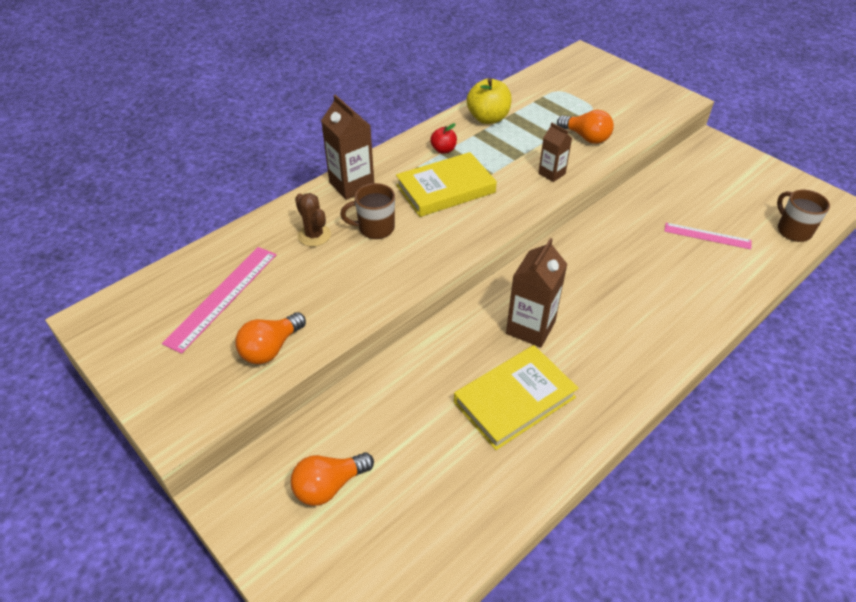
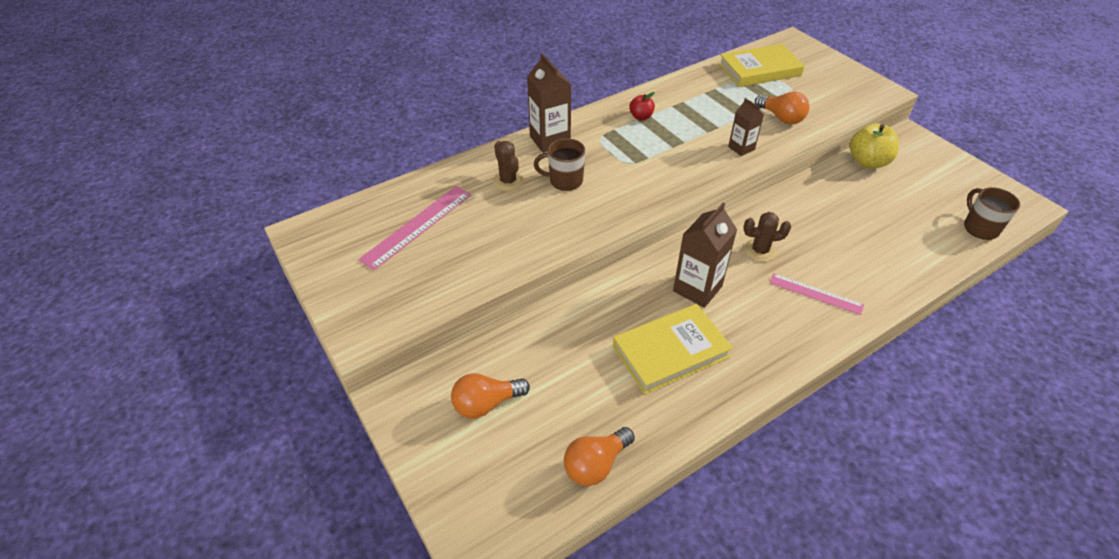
camera: 10 degrees right, 0 degrees up
(271, 348) = (452, 275): orange light bulb -> orange light bulb (596, 464)
(445, 189) = (636, 152): yellow book -> yellow book (759, 70)
(488, 118) = (689, 92): yellow apple -> yellow apple (868, 162)
(586, 279) = (760, 251): none -> brown cactus
(707, 236) = (889, 223): pink ruler -> pink ruler (816, 293)

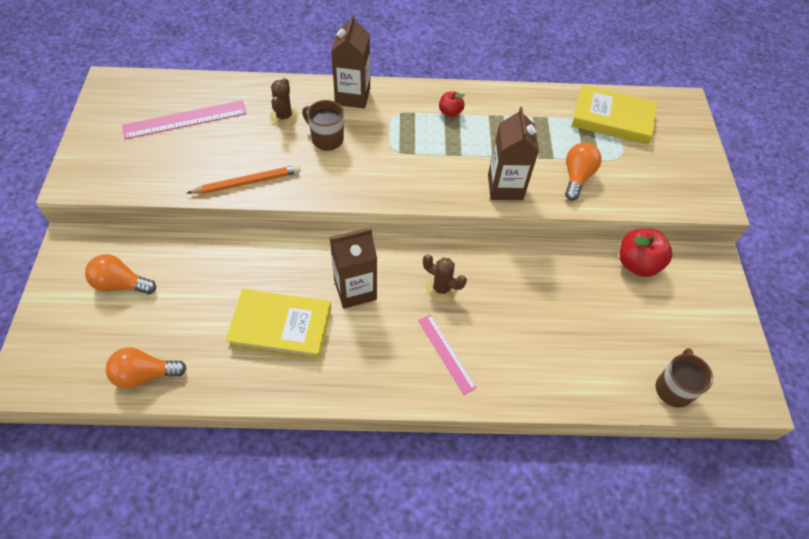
camera: 30 degrees right, 10 degrees up
(534, 246) = (247, 182): none -> orange pencil
(741, 148) = (505, 187): brown carton -> brown carton, size x1.68
(781, 118) = (577, 177): orange light bulb -> orange light bulb turned 150 degrees counterclockwise
(868, 162) = (637, 264): yellow apple -> red apple

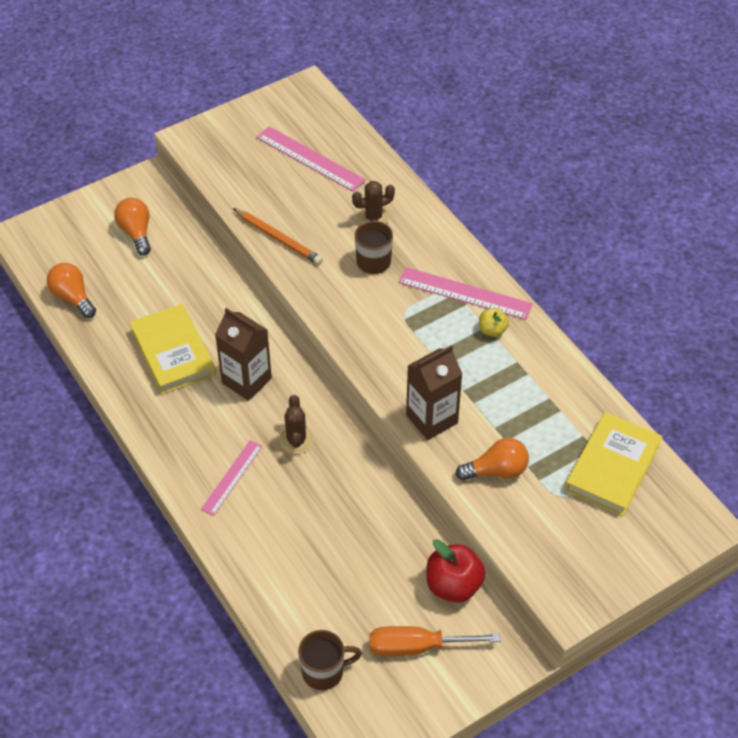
camera: 60 degrees right, 5 degrees down
(352, 96) = (443, 249): brown carton -> none
(404, 108) = (464, 293): none -> pink ruler
(450, 112) = (492, 330): red apple -> yellow apple
(612, 118) = (612, 467): yellow book -> yellow book turned 45 degrees clockwise
(679, 315) = (416, 647): none -> orange screwdriver

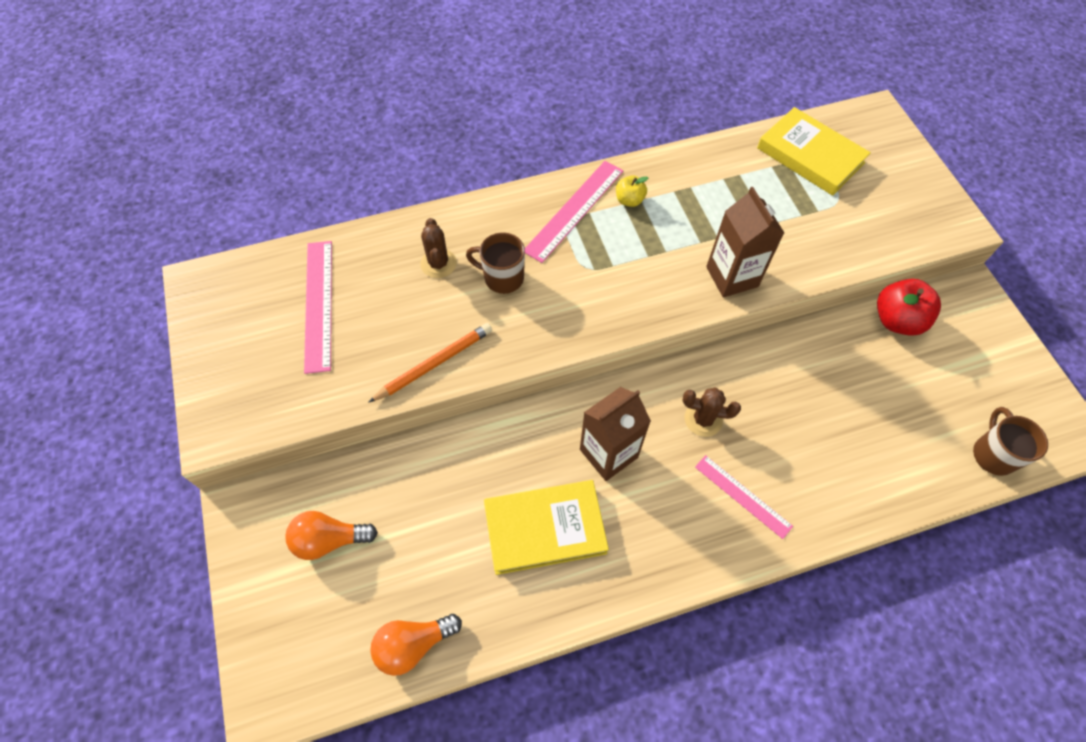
camera: 75 degrees left, 10 degrees up
(310, 159) = (319, 304): pink ruler -> pink ruler turned 60 degrees counterclockwise
(416, 647) = (964, 366): orange screwdriver -> none
(496, 471) = (803, 240): orange light bulb -> none

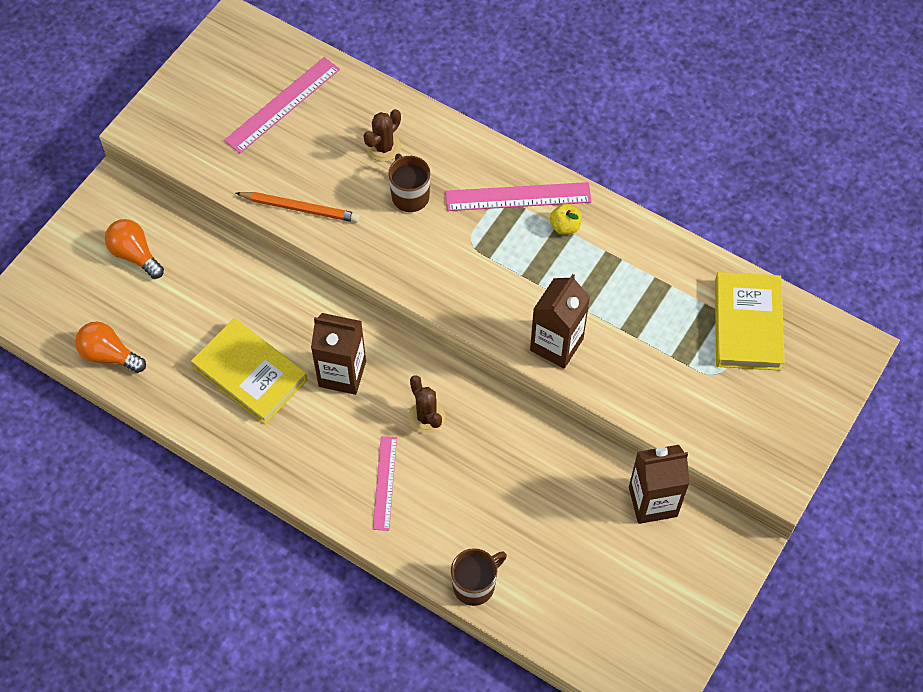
camera: 50 degrees right, 0 degrees up
(897, 320) = (652, 501): red apple -> brown carton
(993, 454) = (579, 640): brown mug -> brown mug (475, 585)

